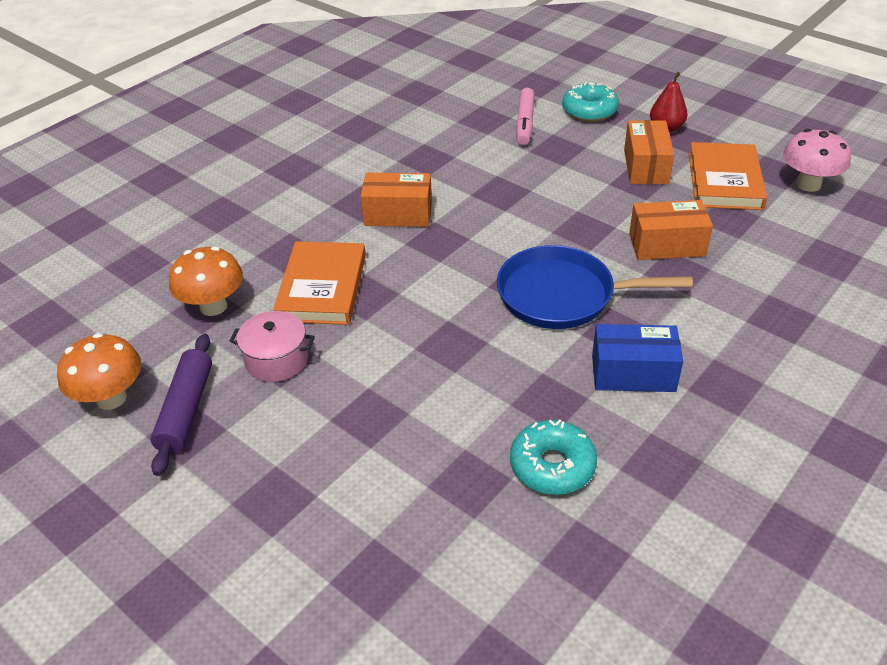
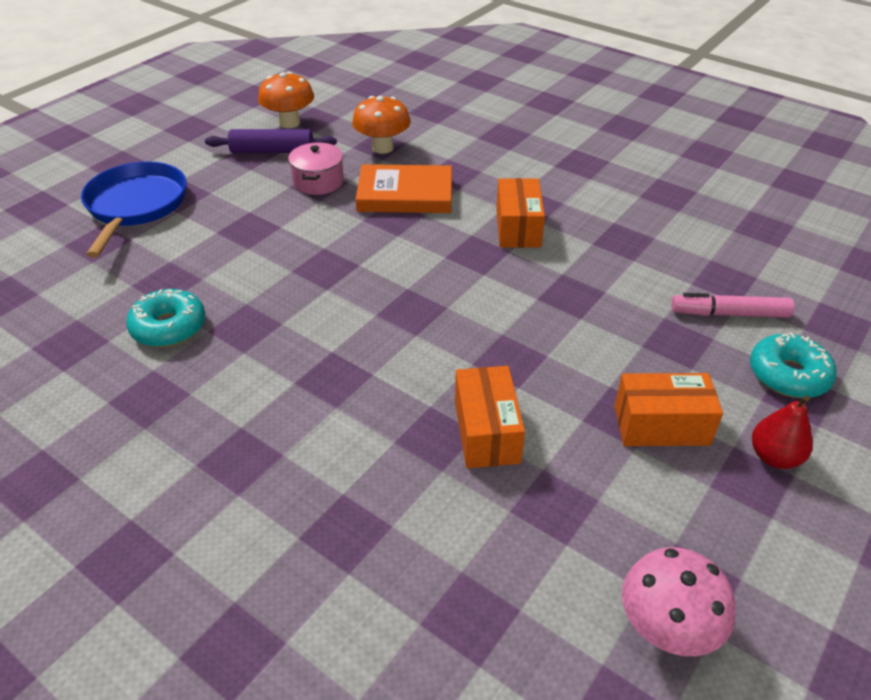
camera: 85 degrees right, 0 degrees up
(562, 295) = (392, 339): blue pan -> blue pan (136, 206)
(633, 373) = (270, 386): blue box -> none
(725, 181) = (647, 513): orange book -> none

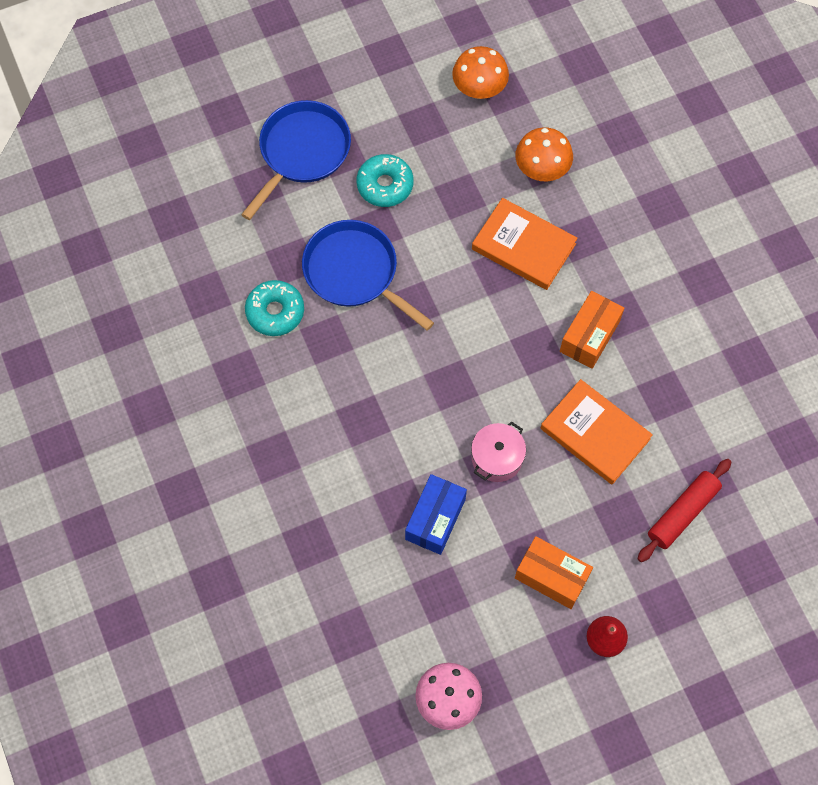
camera: 30 degrees right, 25 degrees up
(245, 266) = (355, 272): none -> blue pan
(272, 151) = (443, 128): purple rolling pin -> none
(318, 182) = (461, 192): pink pot -> pink pot (497, 458)
(486, 432) = (435, 519): orange box -> blue box
(588, 290) = (595, 434): none -> orange book
(729, 314) = (682, 513): pink marker -> red rolling pin
(788, 375) = (674, 587): turquoise donut -> turquoise donut (385, 185)

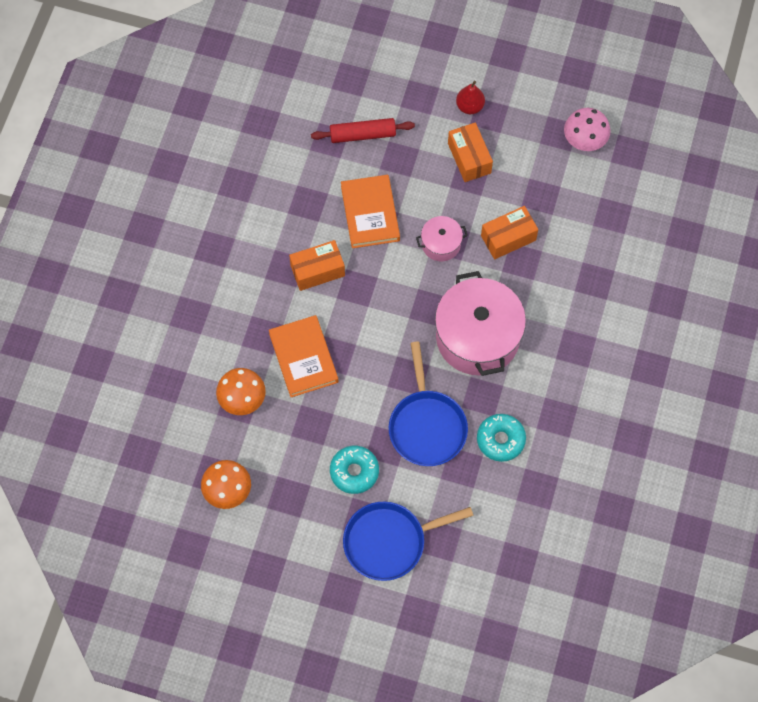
camera: 140 degrees left, 0 degrees up
(379, 392) = (477, 337): none -> pink pot
(435, 519) = (508, 238): blue box -> orange box

